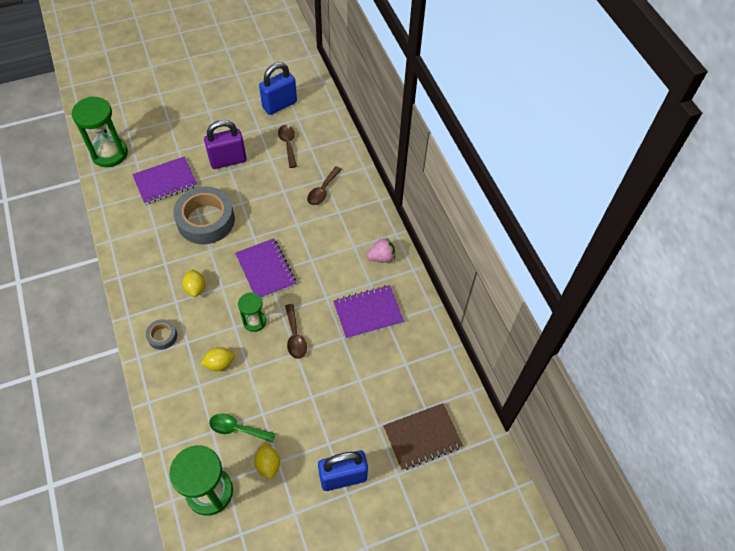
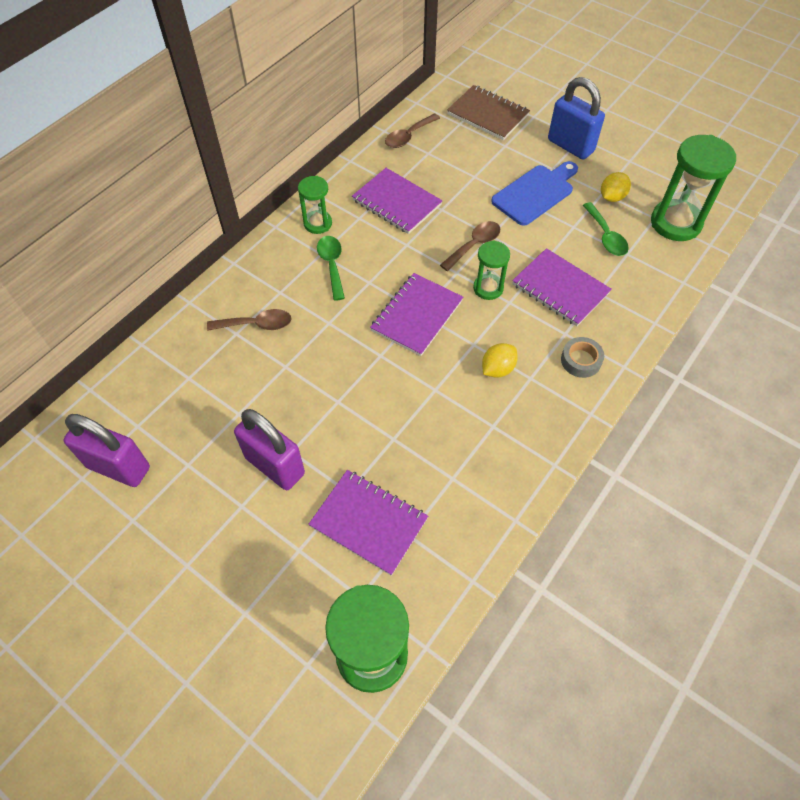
camera: 120 degrees left, 0 degrees up
(206, 220) = (395, 424): grey tape -> none
(219, 363) = (560, 289): yellow lemon -> purple notebook
(279, 105) = (119, 467): blue padlock -> purple padlock
(288, 144) = (197, 408): brown spoon -> brown spoon (408, 136)
(312, 411) = (535, 193): none -> blue cutting board
(340, 247) = (332, 265): none -> green spoon
(381, 257) = (318, 223): pink strawberry -> green hourglass

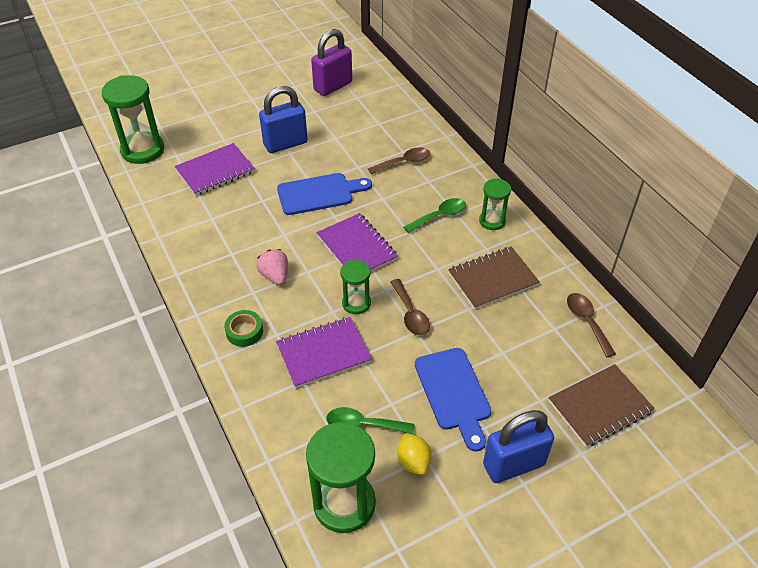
camera: 115 degrees right, 10 degrees down
(257, 324) = (404, 162): brown spoon -> brown spoon turned 135 degrees counterclockwise
(275, 465) = (285, 144): purple padlock -> blue padlock
(332, 265) = (440, 216): green spoon -> green spoon turned 45 degrees counterclockwise
(352, 385) = (319, 194): none -> blue cutting board
(396, 203) = (492, 279): purple notebook -> brown notebook
(497, 369) = (275, 276): yellow lemon -> pink strawberry
(581, 360) = (244, 331): grey tape -> green tape

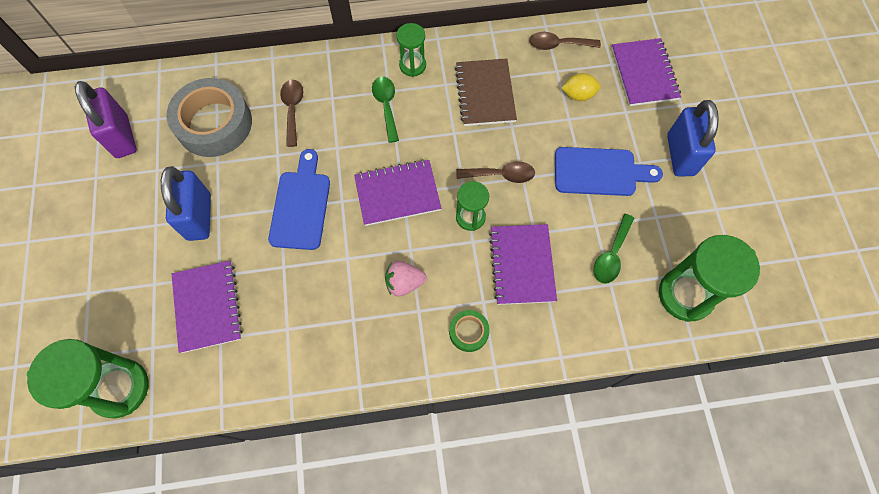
camera: 70 degrees left, 20 degrees up
(368, 125) = (214, 124): none -> grey tape
(413, 462) = (659, 227): yellow lemon -> yellow lemon (578, 95)
(600, 407) = (644, 74): brown notebook -> purple notebook

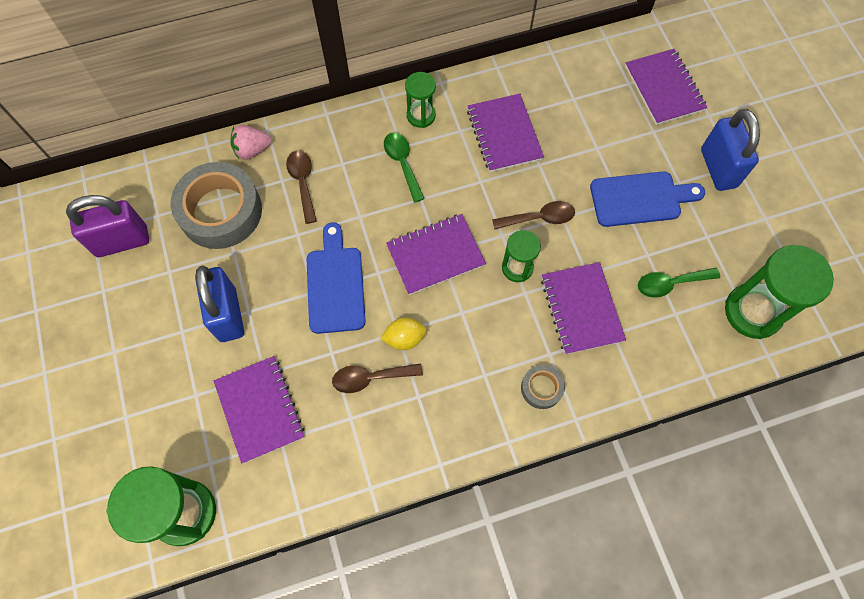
camera: 10 degrees left, 0 degrees up
(122, 137) = (122, 241): purple padlock -> purple padlock turned 75 degrees counterclockwise
(404, 283) = (463, 348): pink strawberry -> pink strawberry (252, 150)
(468, 332) = (541, 388): green tape -> grey tape
(485, 94) = (504, 134): brown notebook -> purple notebook
(558, 45) = (569, 71): brown spoon -> brown spoon (370, 378)
(578, 95) = (601, 121): yellow lemon -> yellow lemon (404, 338)
(611, 255) = (670, 284): green spoon -> green spoon turned 60 degrees clockwise

